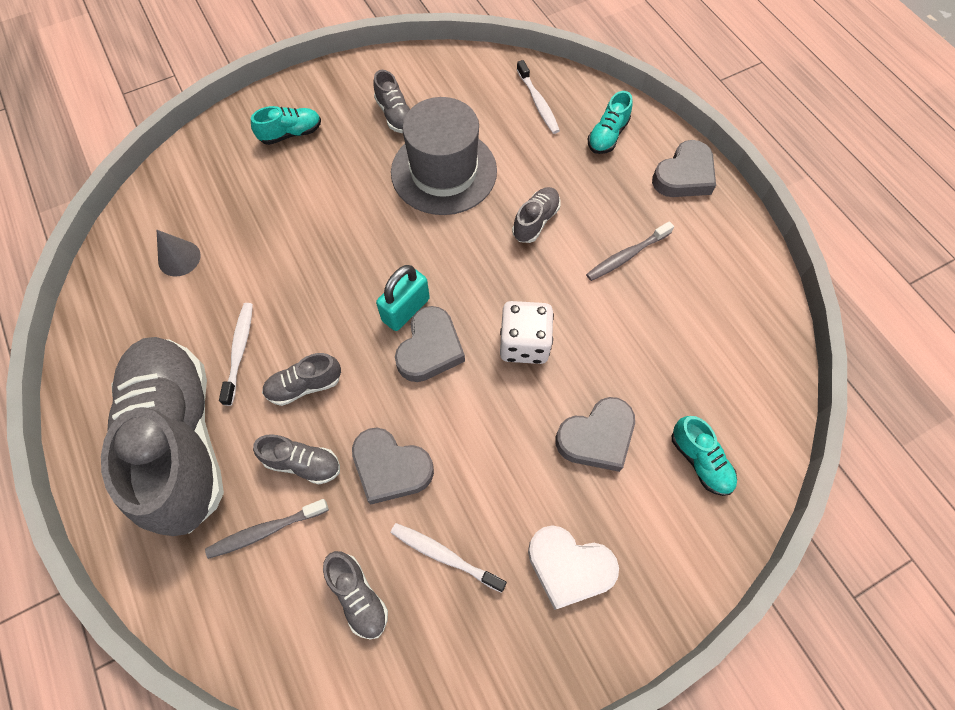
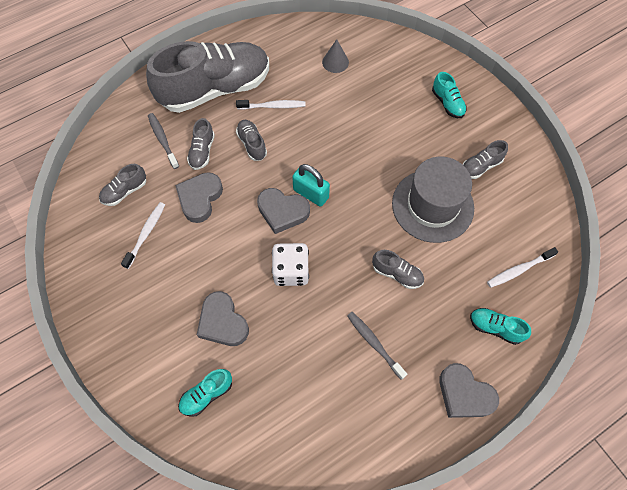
camera: 85 degrees right, 0 degrees up
(569, 567) = (136, 306): white heart -> none

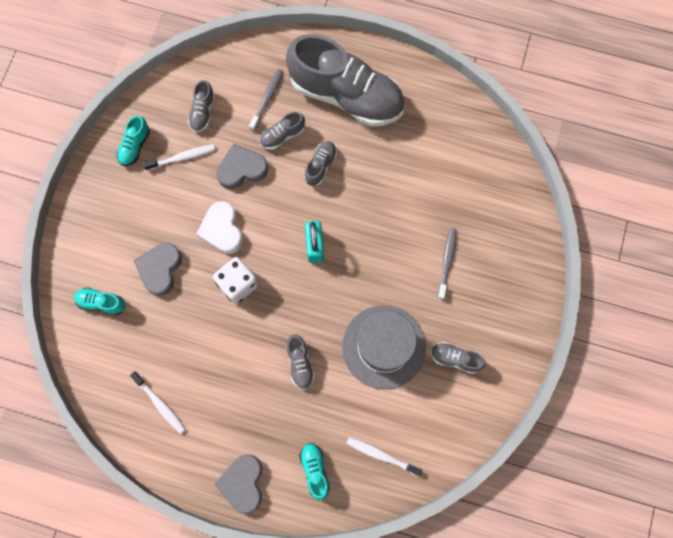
camera: 50 degrees right, 10 degrees up
(125, 191) = (202, 112): grey shoe -> grey shoe turned 90 degrees counterclockwise
(235, 249) = (222, 230): none -> white heart
(272, 106) = (369, 152): white toothbrush -> white toothbrush (159, 404)
(282, 212) = (281, 238): grey heart -> none
(335, 62) = (457, 164): grey cone -> none
(374, 344) = (229, 389): grey toothbrush -> grey toothbrush (446, 262)
(447, 103) = (497, 286): turquoise shoe -> turquoise shoe (135, 146)

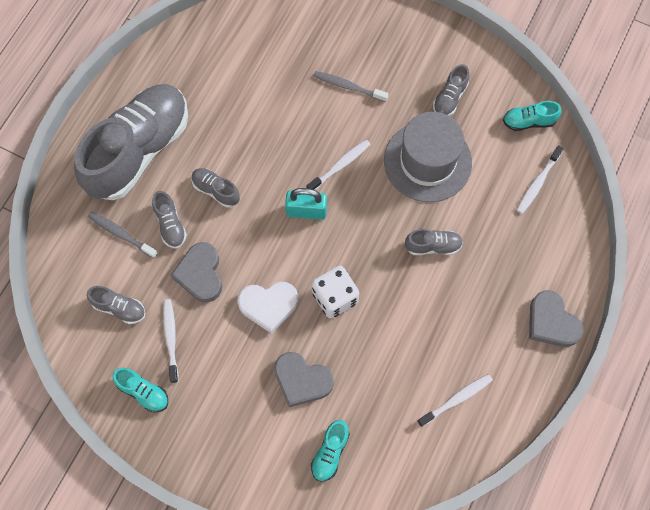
camera: 80 degrees left, 5 degrees down
(243, 483) = (551, 322): grey heart -> grey heart turned 45 degrees clockwise
(315, 470) = (545, 248): turquoise shoe -> turquoise shoe (528, 121)
(364, 267) = (340, 166): none -> white toothbrush

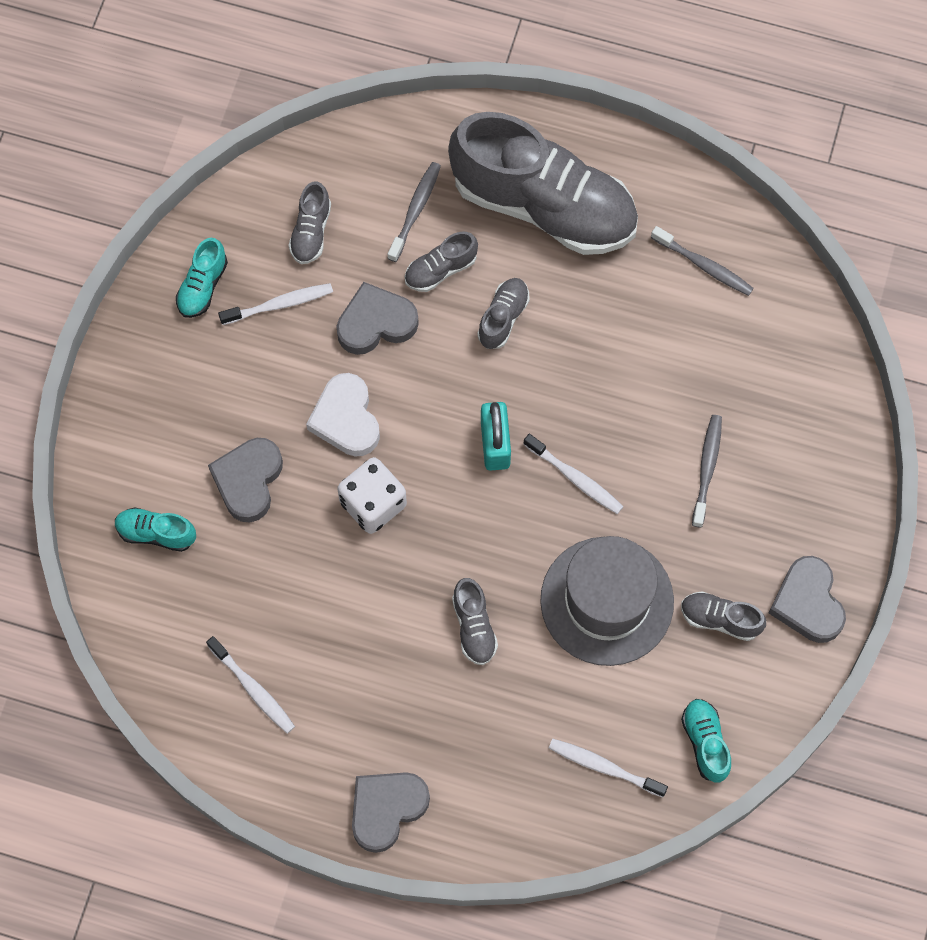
camera: 80 degrees right, 0 degrees up
(207, 62) = (703, 265): none -> grey toothbrush
(446, 47) = (807, 603): none -> grey heart

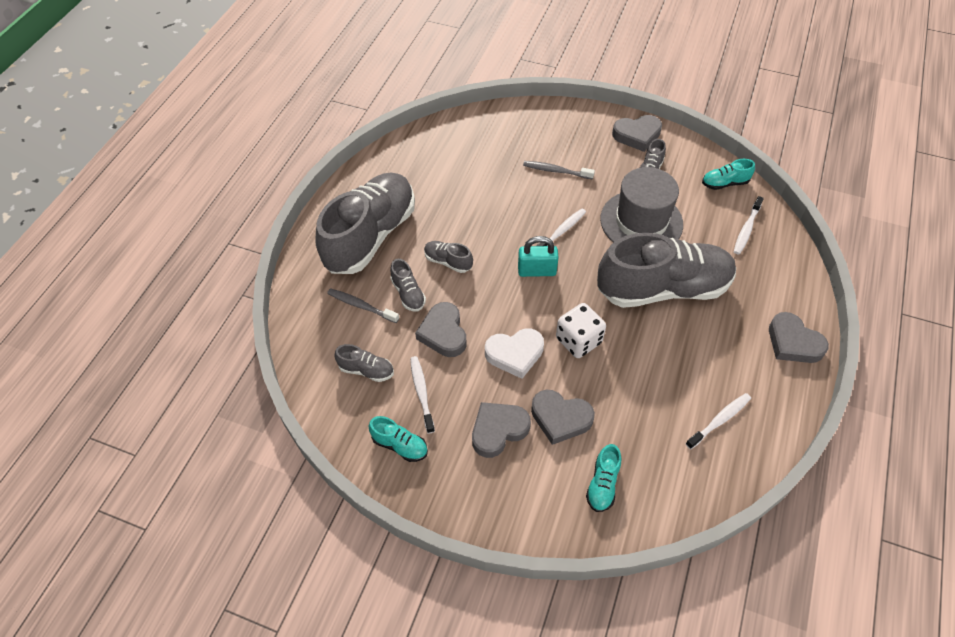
camera: 85 degrees left, 15 degrees down
(228, 403) = (498, 430): none -> grey heart
(474, 627) = (663, 288): grey shoe -> grey shoe, size x2.50
(703, 265) = (425, 163): grey toothbrush -> none

